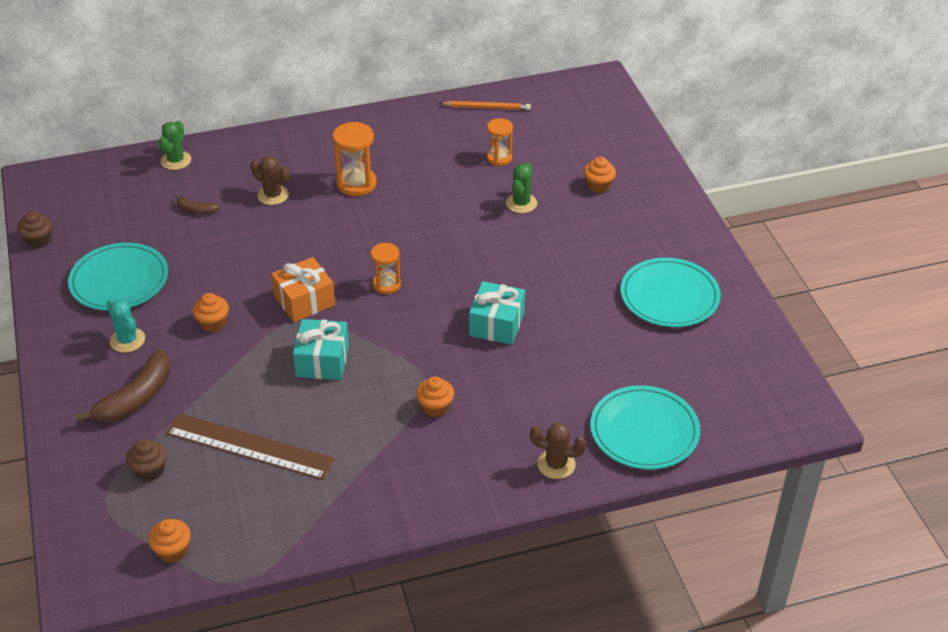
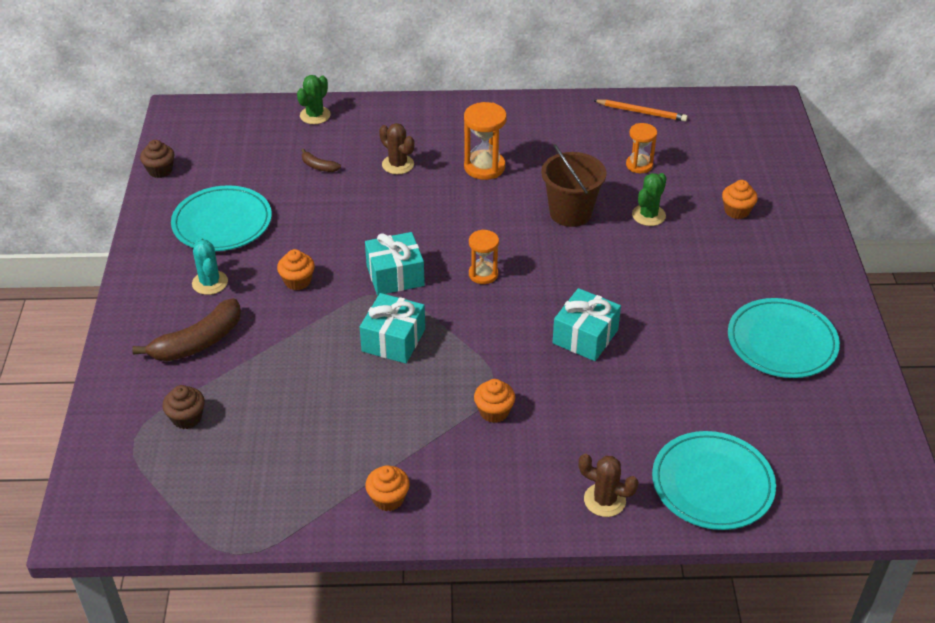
camera: 15 degrees right, 0 degrees up
(172, 550) = (181, 505): orange cupcake -> orange cupcake (388, 499)
(249, 447) = (292, 414): brown ruler -> none
(304, 301) = (395, 275): orange gift -> turquoise gift
(449, 213) = (570, 213): none -> brown bucket

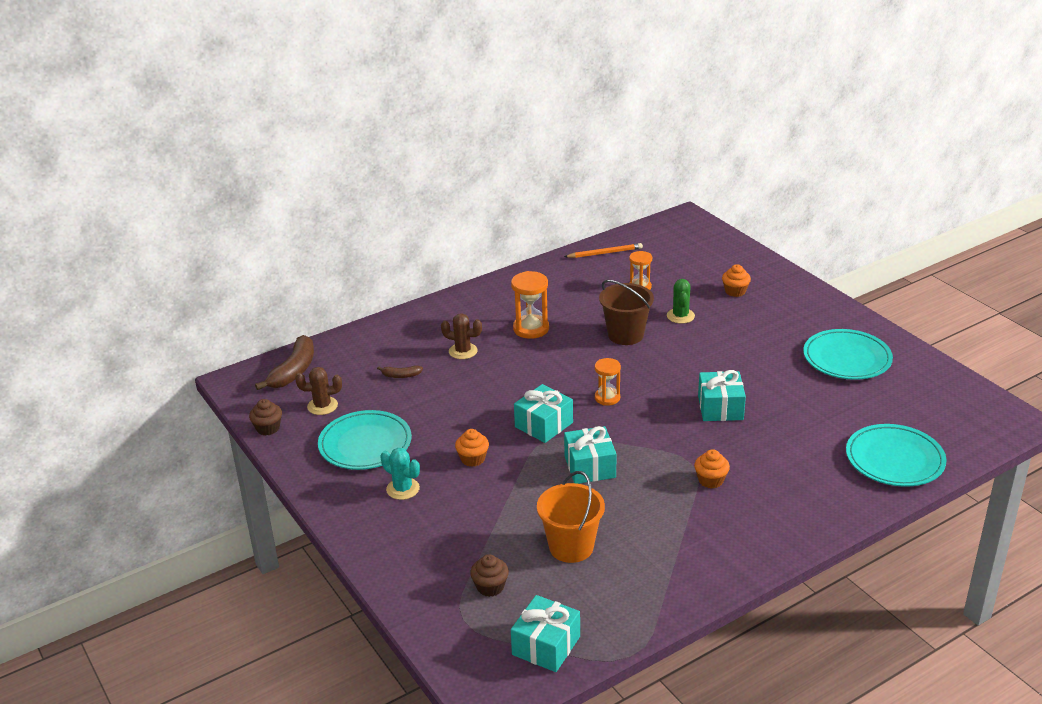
camera: 30 degrees left, 10 degrees down
(175, 502) = (546, 645): none -> turquoise gift
(198, 342) = (440, 532): brown banana -> brown banana (294, 371)
(294, 415) = (571, 547): none -> orange bucket
(315, 115) = (358, 342): green cactus -> none
(388, 499) = (699, 567): orange cupcake -> none
(604, 500) = (840, 500): brown cactus -> brown cactus (322, 406)

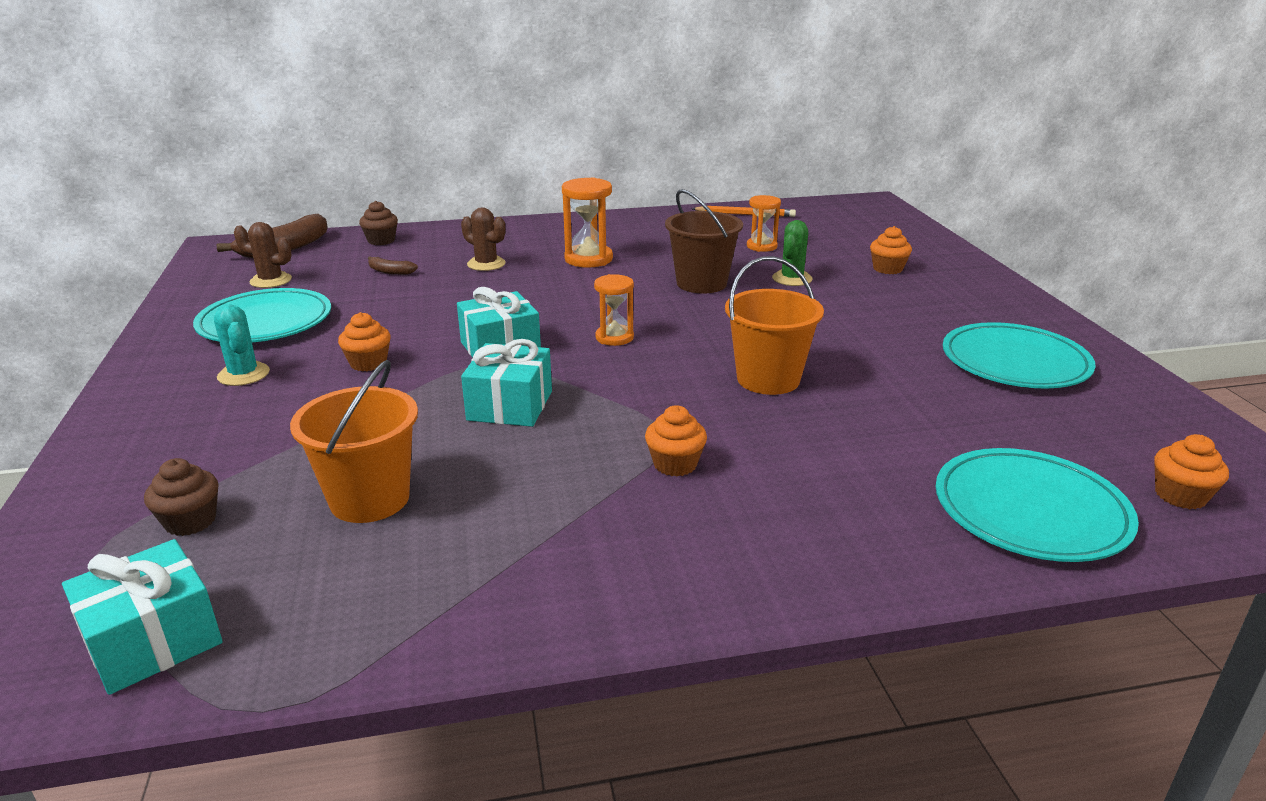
camera: 20 degrees right, 5 degrees down
(268, 428) = (187, 288): brown cupcake -> brown cupcake (381, 240)
(720, 408) = (768, 379): turquoise gift -> orange bucket
(957, 431) = (1180, 496): none -> orange cupcake

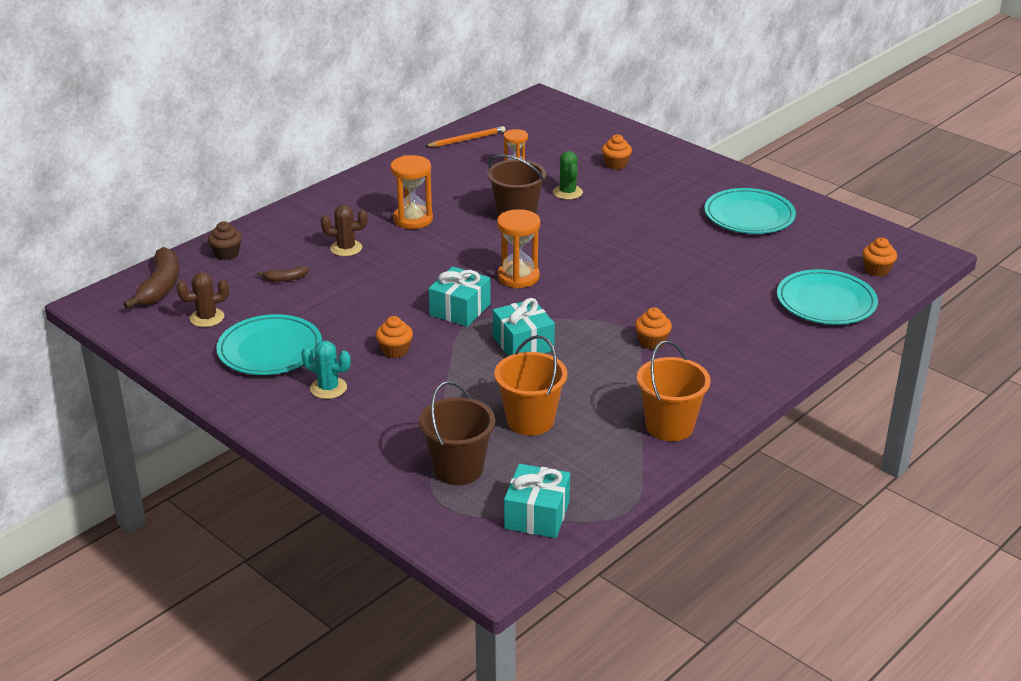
camera: 35 degrees left, 5 degrees up
(190, 521) = (458, 469): brown cupcake -> brown bucket
(614, 337) = (518, 277): orange hourglass -> orange hourglass, size x1.53
(768, 379) = (638, 274): orange bucket -> orange bucket (669, 426)

